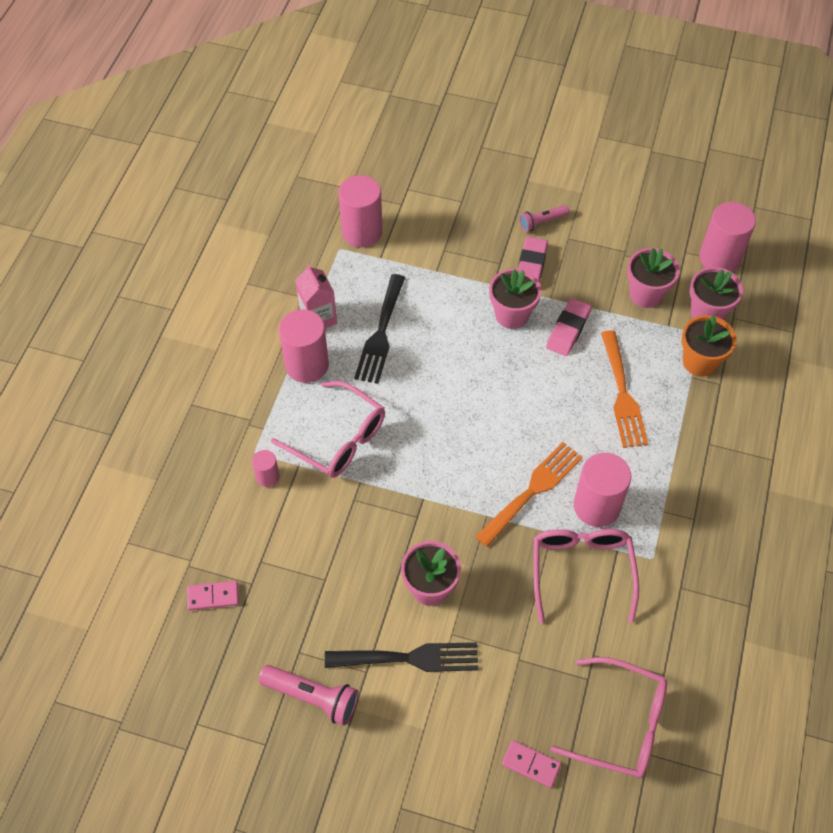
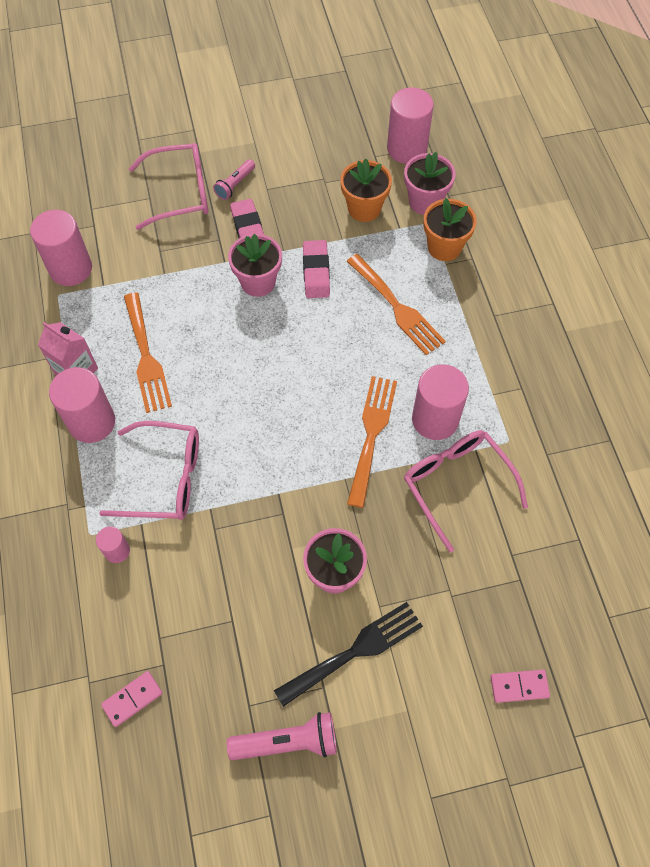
camera: 30 degrees left, 5 degrees up
(381, 333) = (146, 357): black fork -> orange fork
(621, 724) = (571, 604): pink glasses -> pink glasses (180, 193)
(646, 294) = (364, 208): pink flower pot -> orange flower pot

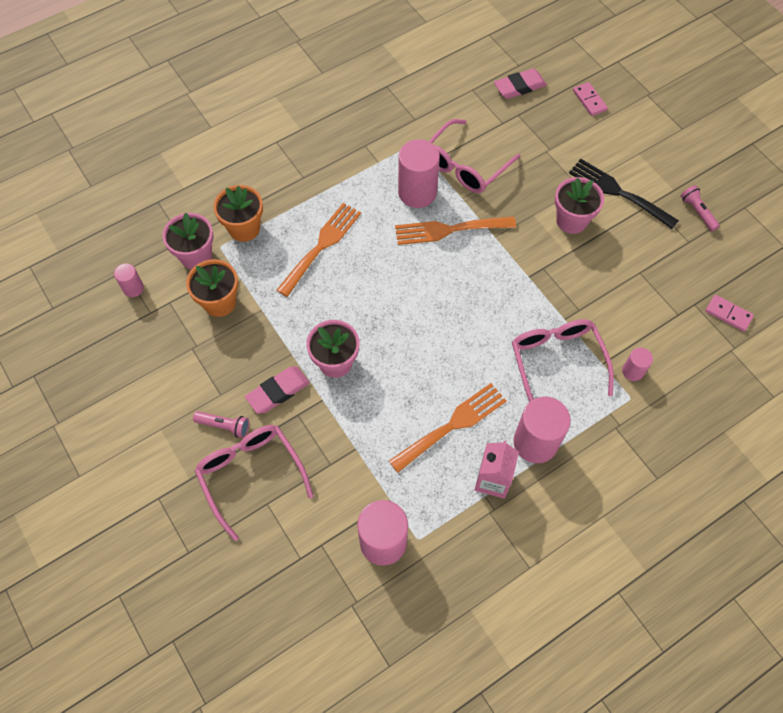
camera: 110 degrees left, 0 degrees up
(287, 742) = (697, 212): pink flashlight -> pink flashlight, size x0.64
(316, 272) = (306, 318): pink eraser -> pink eraser (519, 87)
(407, 149) = (133, 288): pink cylinder -> pink cylinder, size x0.51

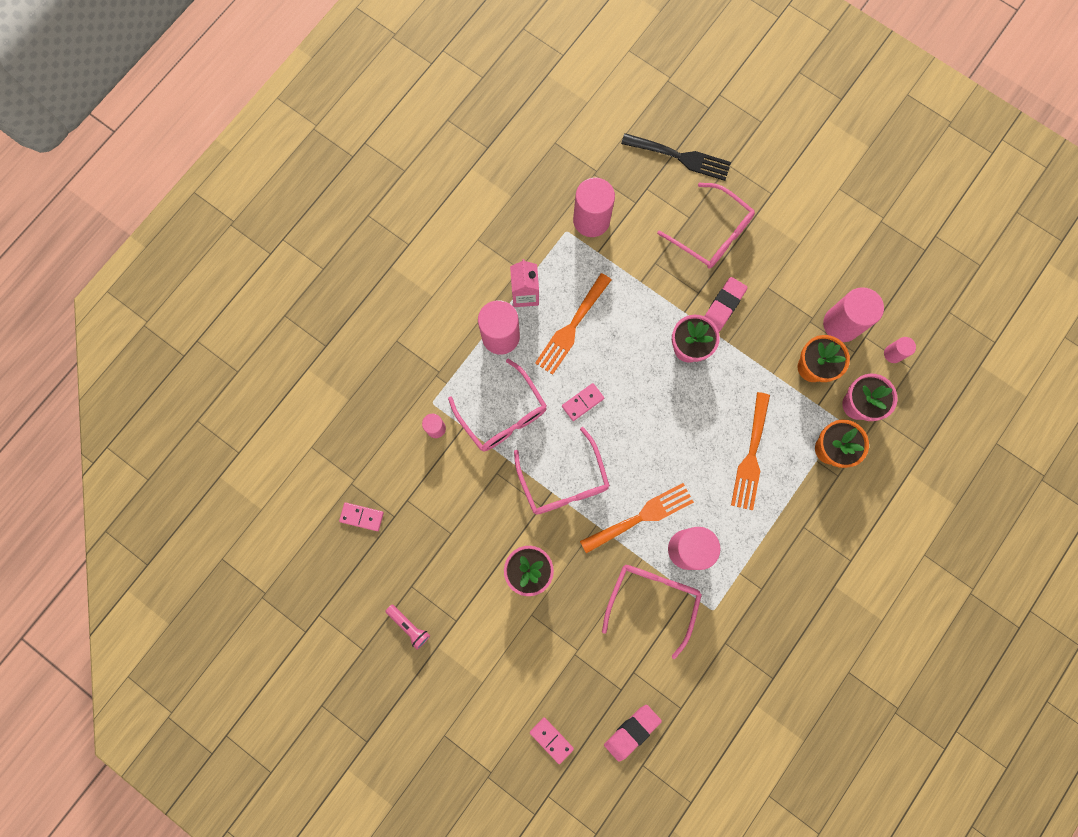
camera: 160 degrees right, 15 degrees up
(166, 332) = (841, 324): none -> pink cylinder
(224, 426) = (751, 263): pink flashlight -> none
(468, 346) = (582, 402): none -> pink domino
(513, 282) = (563, 481): none -> pink glasses
(618, 192) = (492, 622): black fork -> black fork (680, 157)

